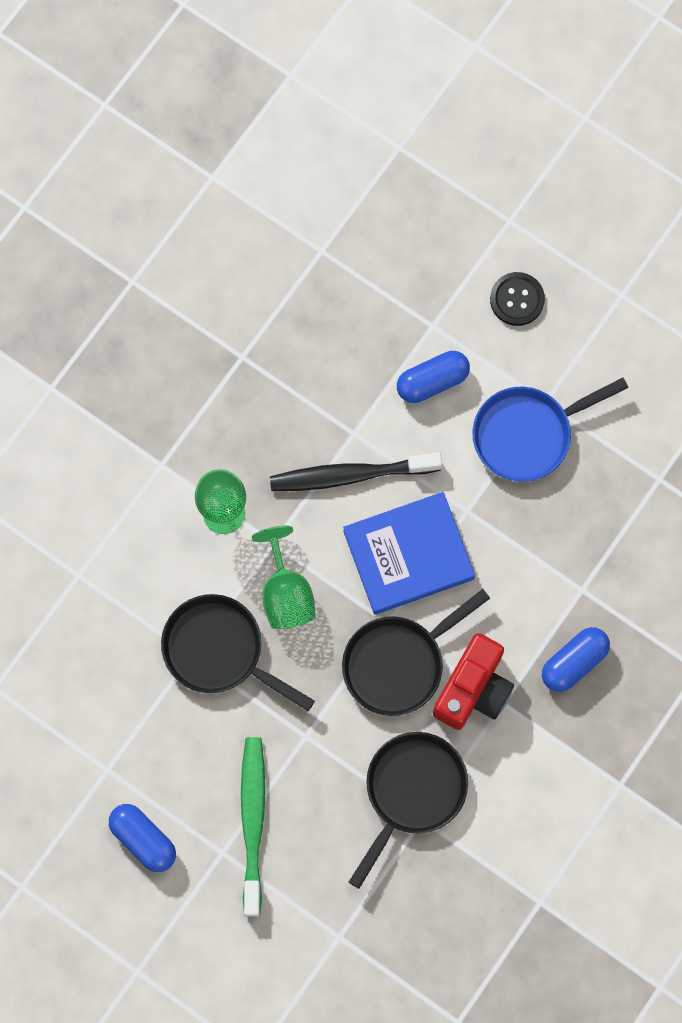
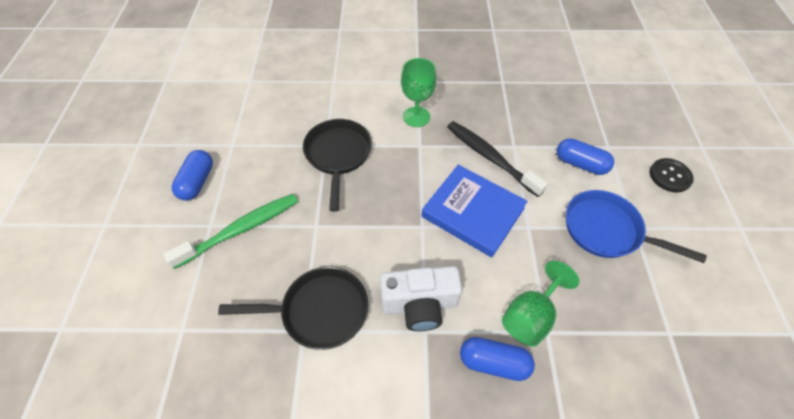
camera: 55 degrees right, 20 degrees down
(286, 593) = (396, 167): green goblet -> green goblet (530, 316)
(398, 663) = (401, 248): black pan -> none
(473, 689) = (419, 305): red camera -> white camera

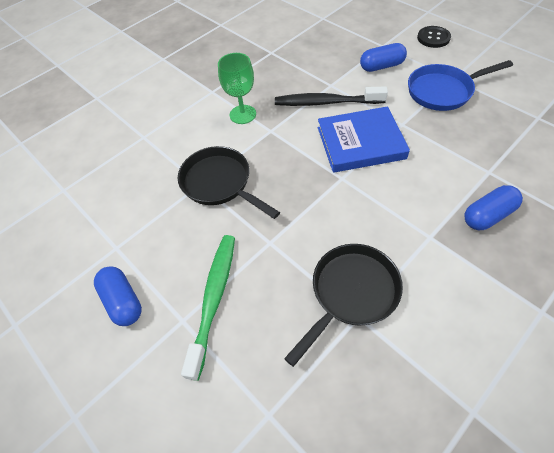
camera: 40 degrees left, 0 degrees up
(419, 305) = (406, 225): white camera -> none
(530, 316) = (470, 171): green goblet -> none

